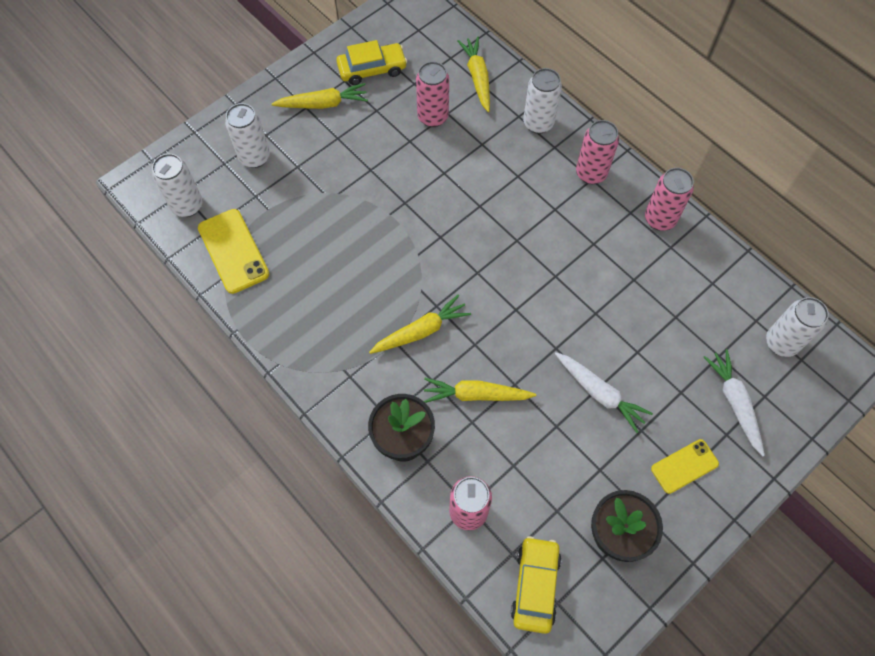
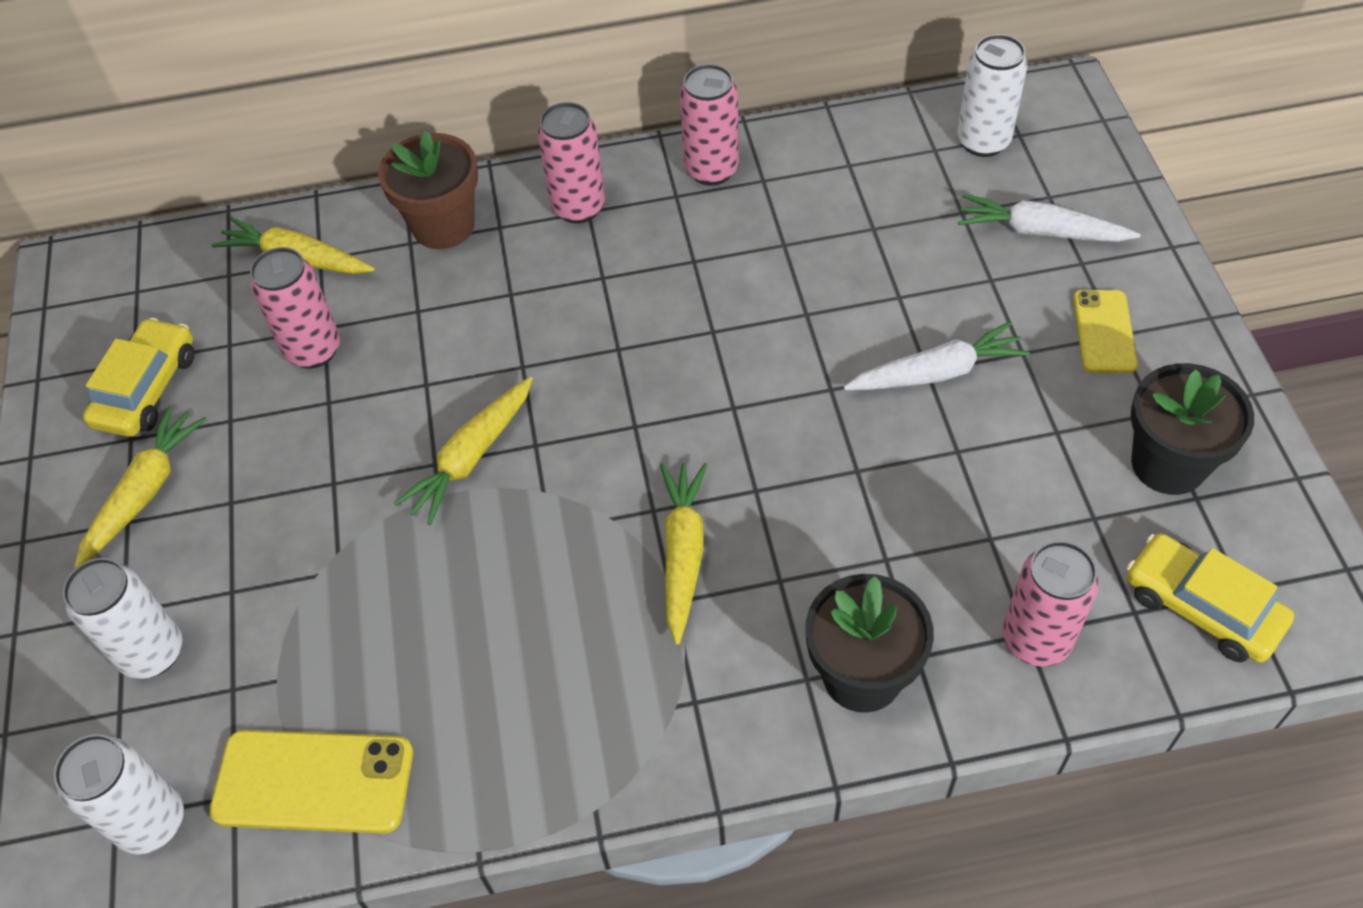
camera: 55 degrees left, 10 degrees down
(476, 395) = (843, 531): yellow carrot -> yellow carrot (472, 457)
(538, 123) = (443, 226): white can -> brown flower pot

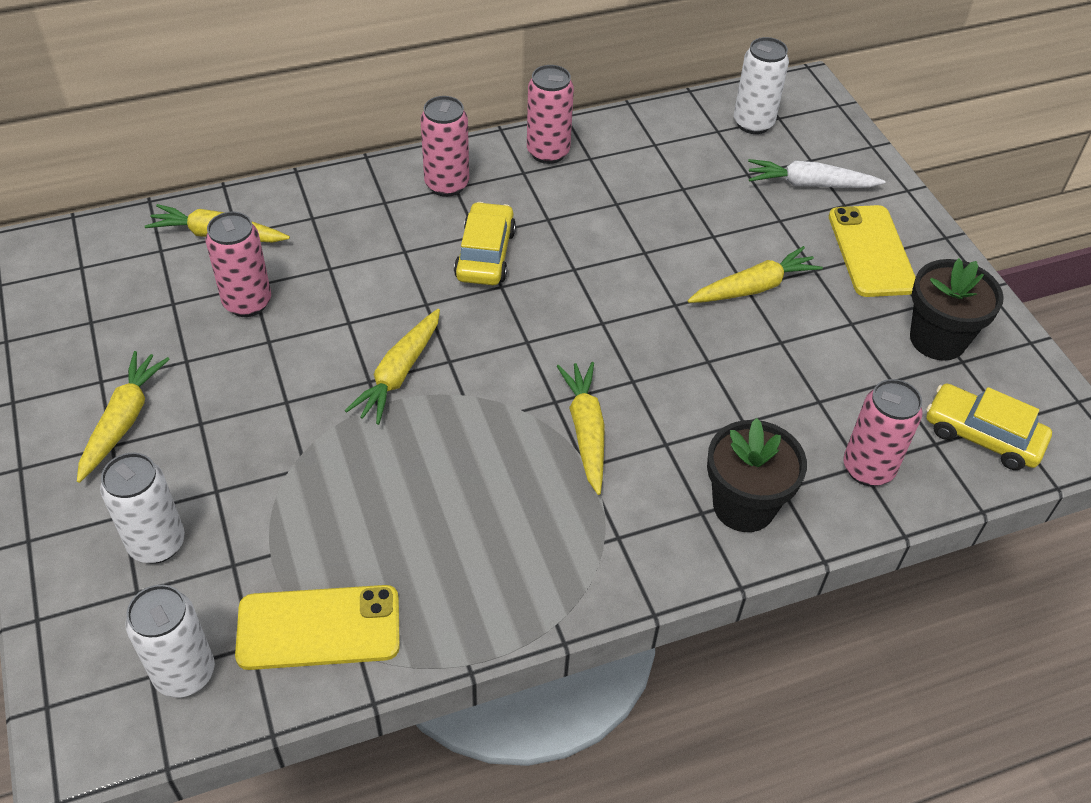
camera: 15 degrees left, 5 degrees down
(147, 389) = (108, 341): yellow car -> yellow car (485, 254)
(443, 226) = (338, 204): brown flower pot -> none
(936, 372) = (753, 287): white carrot -> yellow carrot
(1104, 332) = (871, 251): yellow phone -> yellow phone, size x1.56

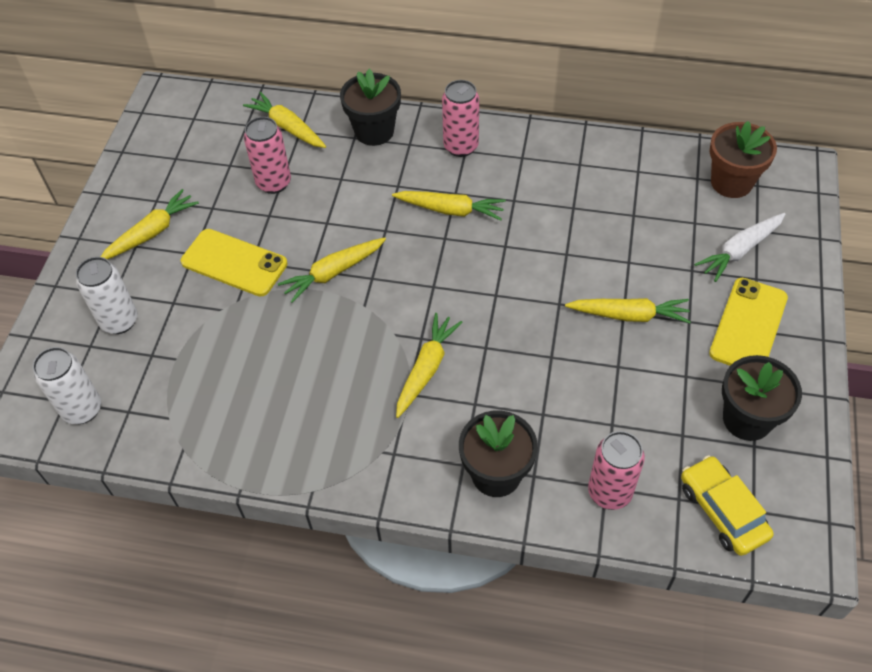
camera: 35 degrees right, 5 degrees up
(319, 628) = (171, 419): yellow phone -> yellow phone (234, 263)
(332, 203) = (374, 131): none -> black flower pot
(485, 254) = (450, 210): yellow car -> yellow carrot
(548, 152) = (551, 148): pink can -> none
(753, 123) = (731, 182): white can -> brown flower pot
(810, 184) = (740, 250): white carrot -> white carrot turned 75 degrees counterclockwise

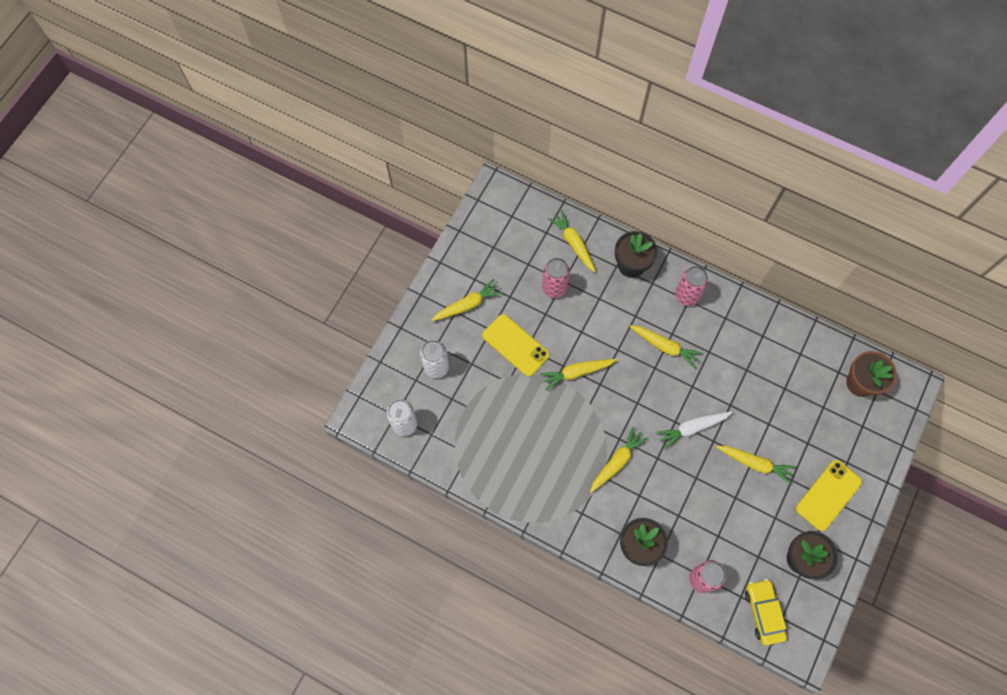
camera: 15 degrees right, 15 degrees up
(740, 250) = (845, 438): white carrot -> white carrot (692, 428)

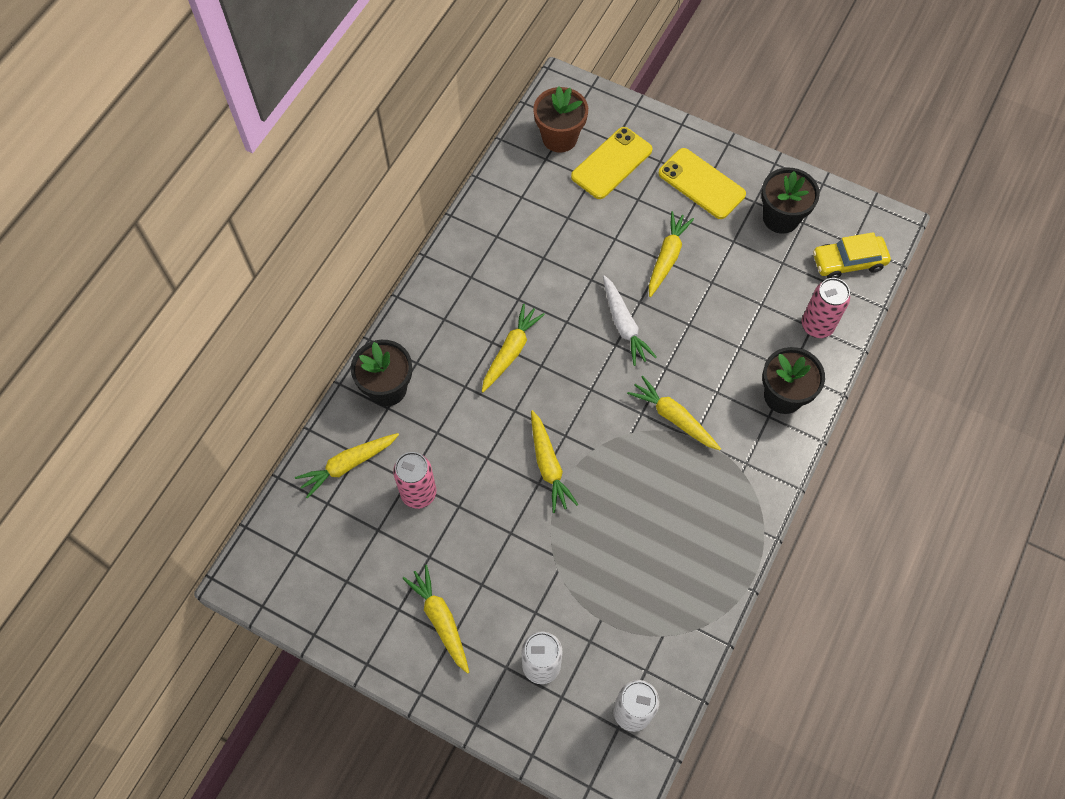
camera: 90 degrees left, 5 degrees down
(515, 345) = (506, 549): yellow phone -> yellow phone (611, 163)
(686, 296) = (437, 321): pink can -> none

